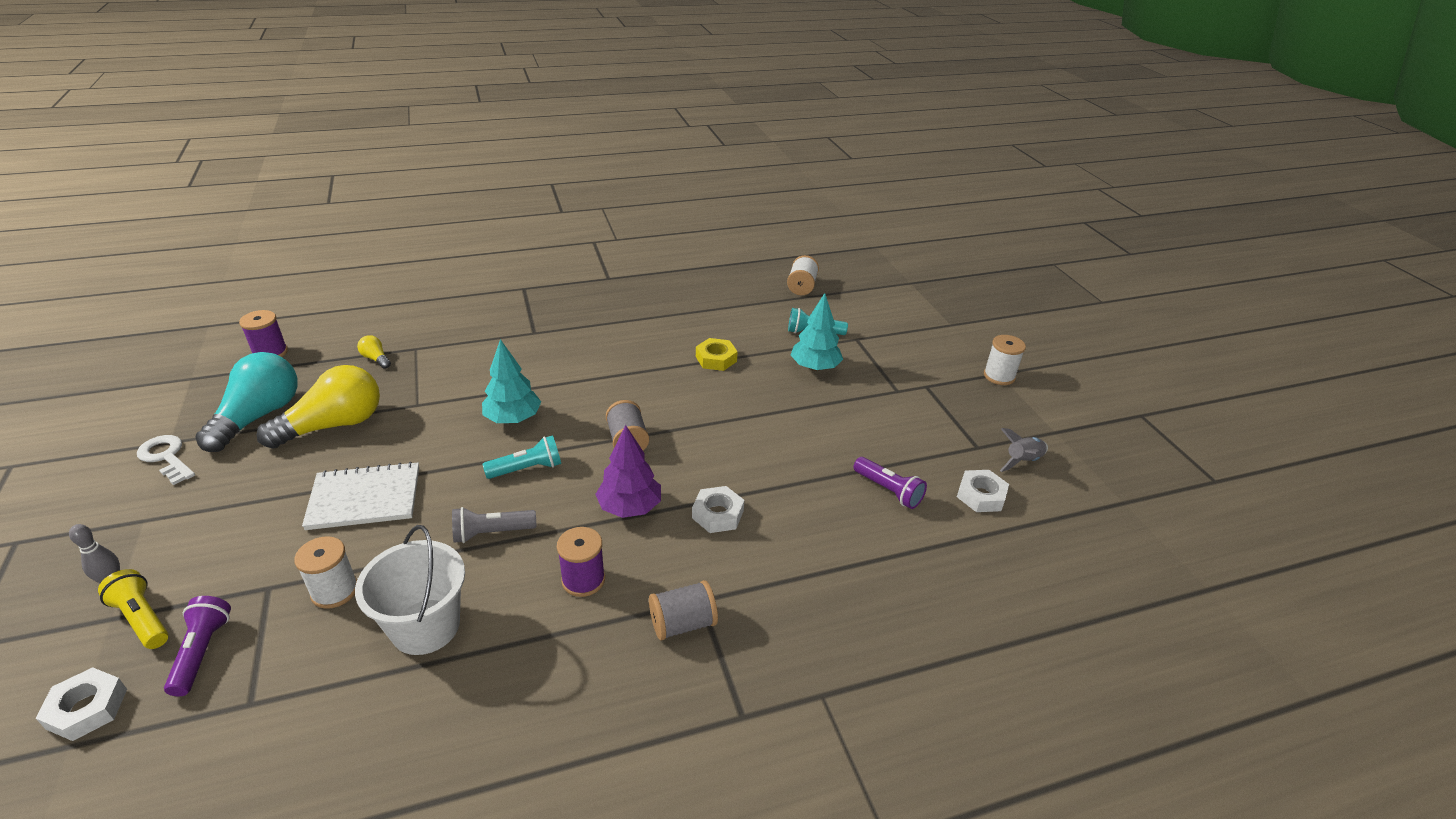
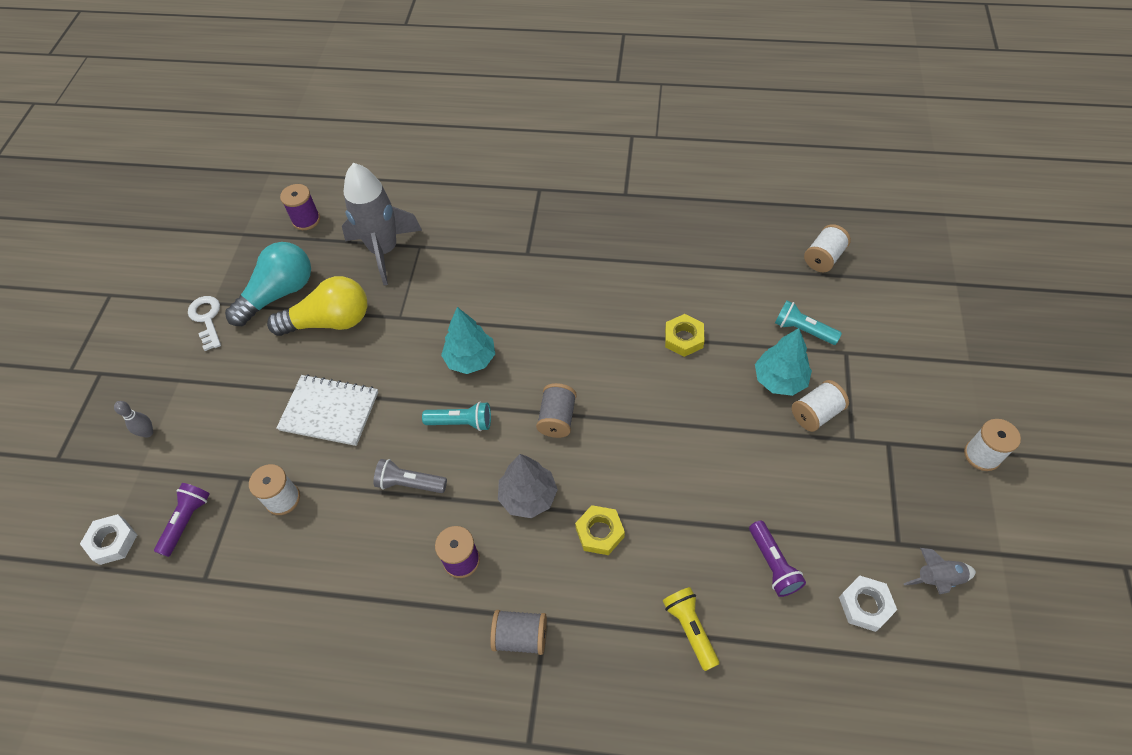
camera: 30 degrees right, 20 degrees up
(142, 619) = (158, 476): yellow flashlight -> yellow flashlight (690, 629)
(376, 359) = (384, 250): yellow light bulb -> grey rocket
(425, 626) = (333, 559): white bucket -> none
(629, 507) = (528, 496): purple tree -> grey tree
(717, 514) = (599, 532): white nut -> yellow nut
(858, 381) = (816, 414): none -> white spool

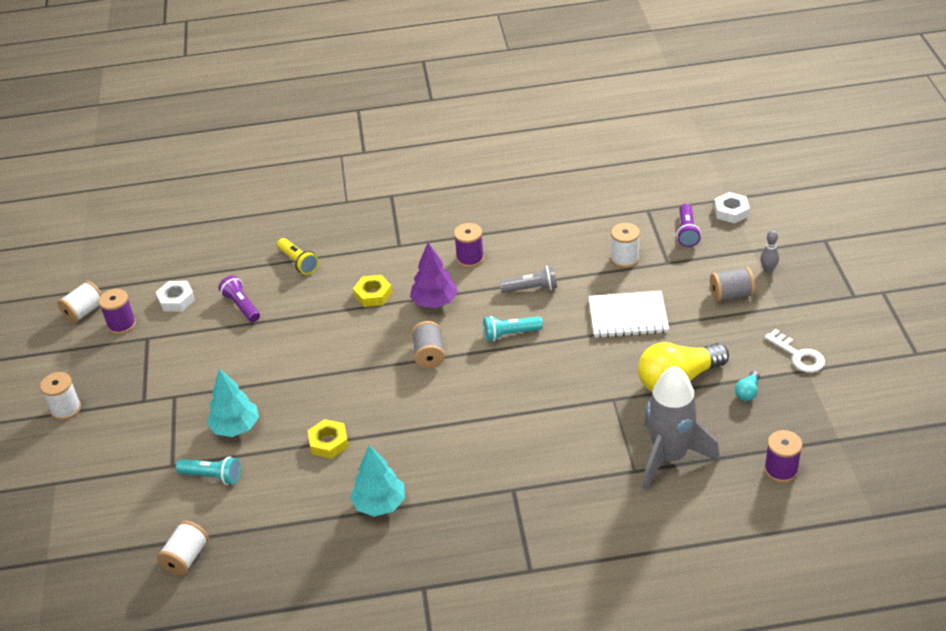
camera: 165 degrees right, 15 degrees down
(279, 294) = (747, 392): turquoise light bulb -> turquoise light bulb, size x0.42
(470, 359) = (525, 380): turquoise tree -> turquoise tree (380, 504)
(520, 636) = (412, 234): grey spool -> grey spool (731, 295)
(528, 496) = (435, 302): grey tree -> purple tree
(816, 414) = (204, 408): white spool -> white spool (84, 312)
(937, 579) = (122, 325): grey rocket -> purple spool

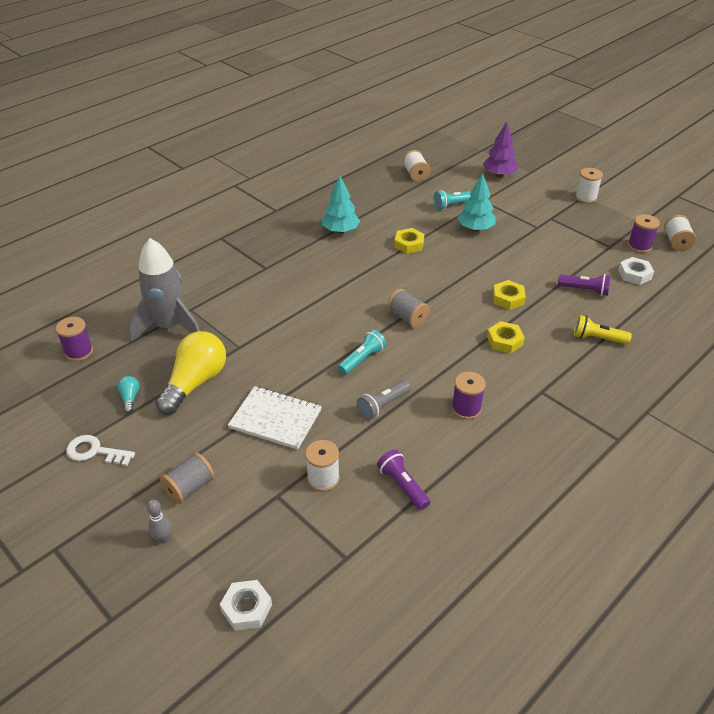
camera: 140 degrees right, 0 degrees up
(317, 331) = (508, 298): none -> yellow nut
(435, 302) = (450, 357): purple tree -> purple tree (499, 174)
(628, 316) = (275, 419): white notebook -> white notebook turned 60 degrees clockwise
(687, 232) = (280, 547): purple flashlight -> purple flashlight (402, 486)

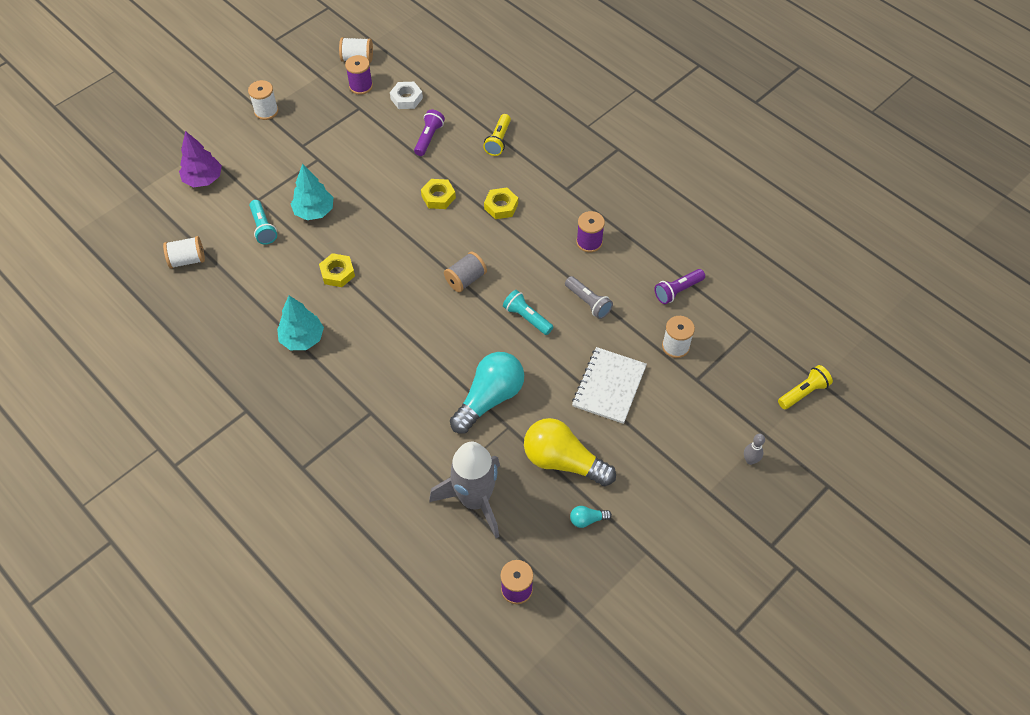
camera: 90 degrees left, 15 degrees up
(95, 452) = (660, 537): white key -> none
(190, 487) = (695, 447): grey spool -> none
(246, 608) = (803, 392): white nut -> yellow flashlight
(271, 335) = (490, 398): none -> turquoise light bulb

